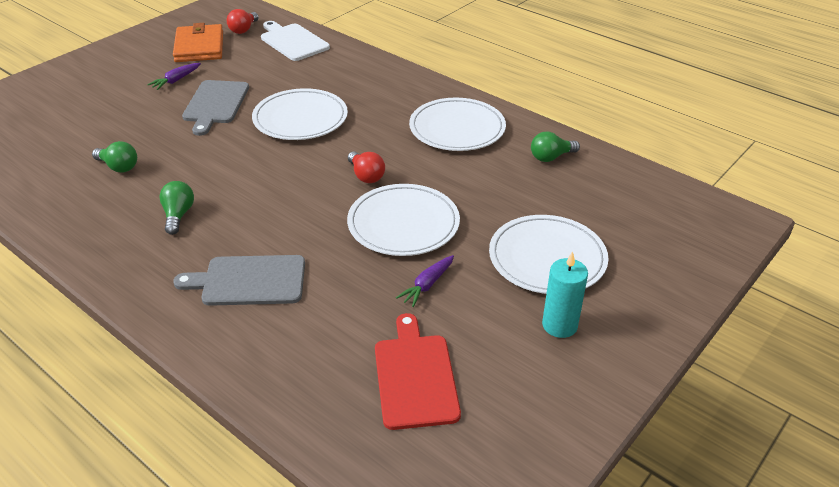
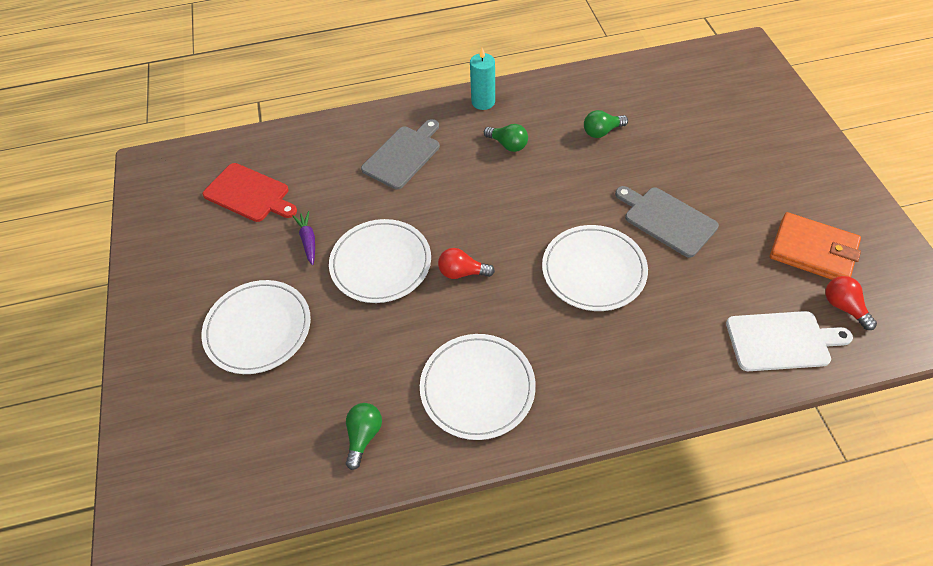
camera: 130 degrees right, 15 degrees up
(176, 80) = (738, 208): purple carrot -> none
(559, 325) = (202, 289): turquoise candle -> turquoise candle (483, 102)

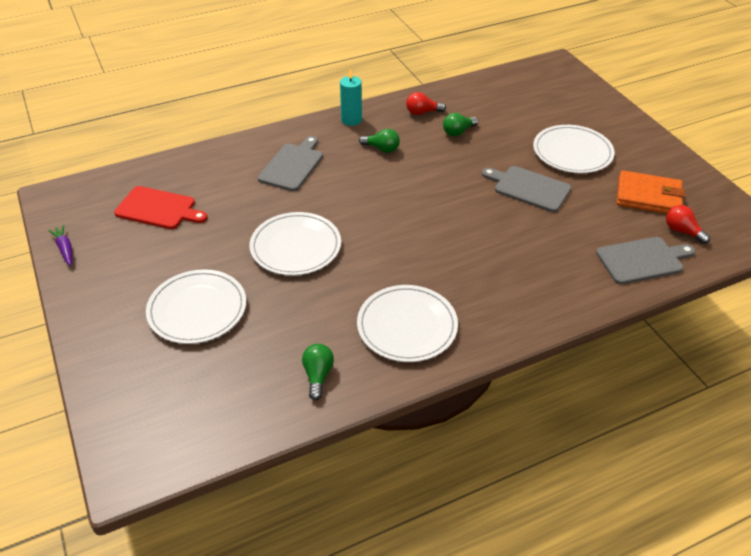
camera: 15 degrees left, 10 degrees down
(308, 241) = (224, 238): purple carrot -> purple carrot (65, 249)
(462, 272) = (369, 245): red light bulb -> red light bulb (422, 112)
(593, 270) = (480, 230): white plate -> white plate (572, 152)
(782, 341) = (642, 260): white cutting board -> grey cutting board

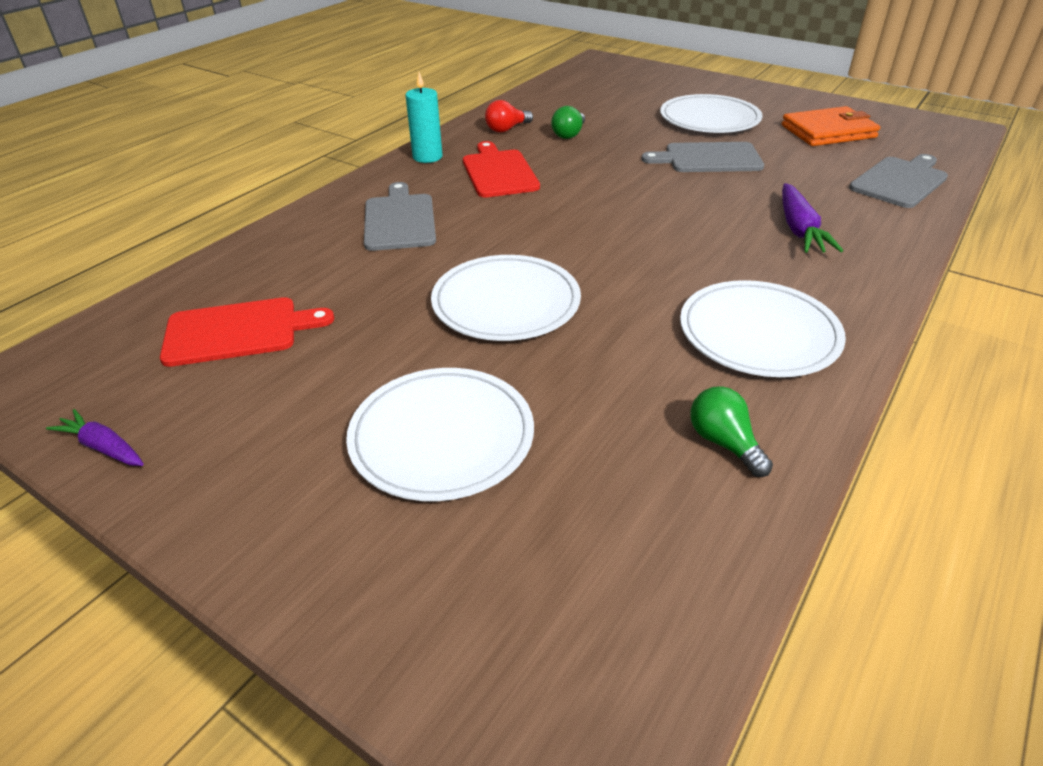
camera: 30 degrees left, 5 degrees down
(382, 149) = (498, 172): green light bulb -> red cutting board
(519, 268) = (799, 229): none -> purple carrot
(682, 231) = (897, 148): red light bulb -> none

